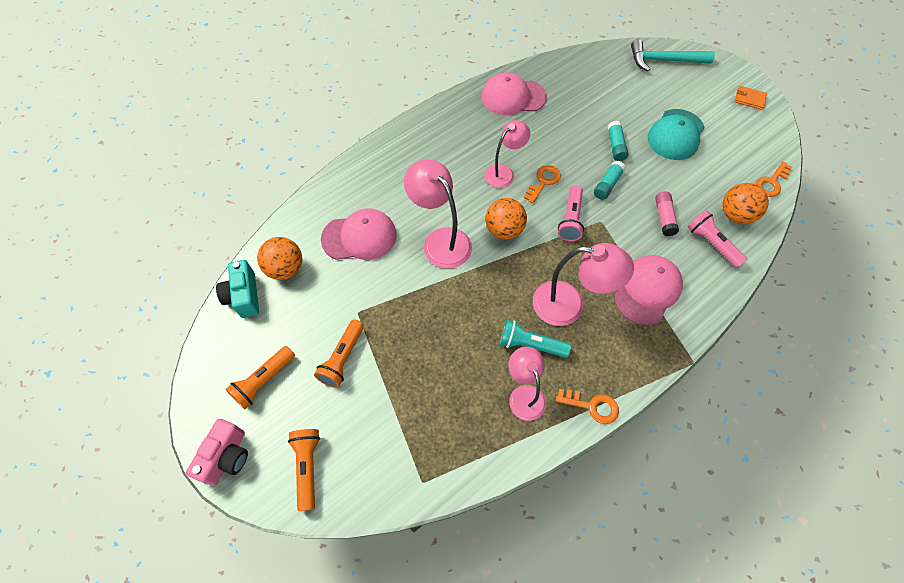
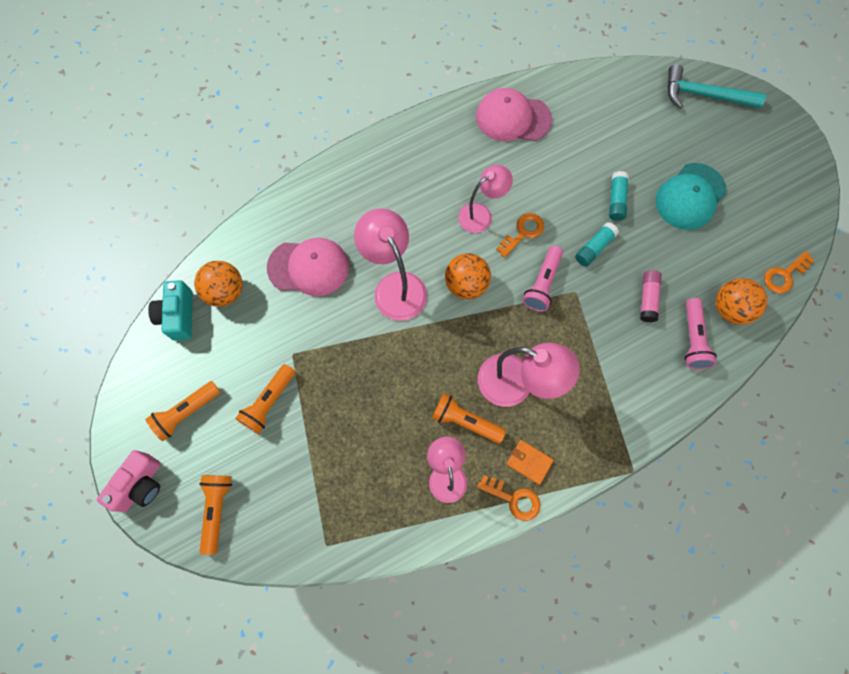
camera: 10 degrees right, 10 degrees up
(530, 344) = (465, 421): turquoise flashlight -> orange flashlight
(647, 290) = (605, 382): pink cap -> none
(711, 244) = (692, 339): pink flashlight -> pink flashlight turned 150 degrees counterclockwise
(749, 99) = (792, 163): orange wallet -> orange wallet (529, 462)

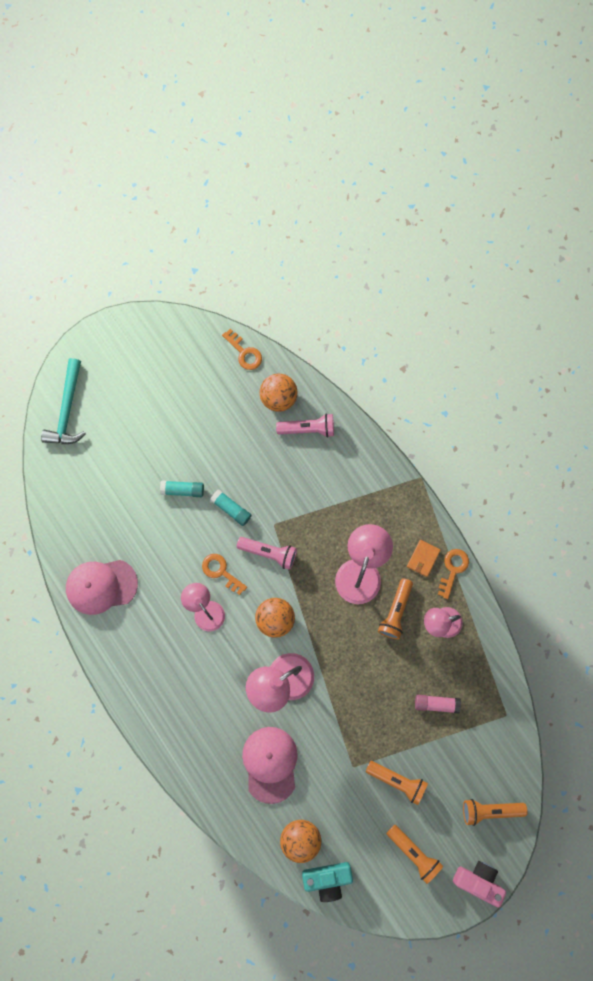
camera: 95 degrees left, 5 degrees up
(513, 118) = (101, 586): pink cap -> pink cap turned 75 degrees clockwise
(647, 299) = (275, 464): pink glue stick -> pink glue stick (436, 704)
(690, 197) = (175, 426): turquoise cap -> none

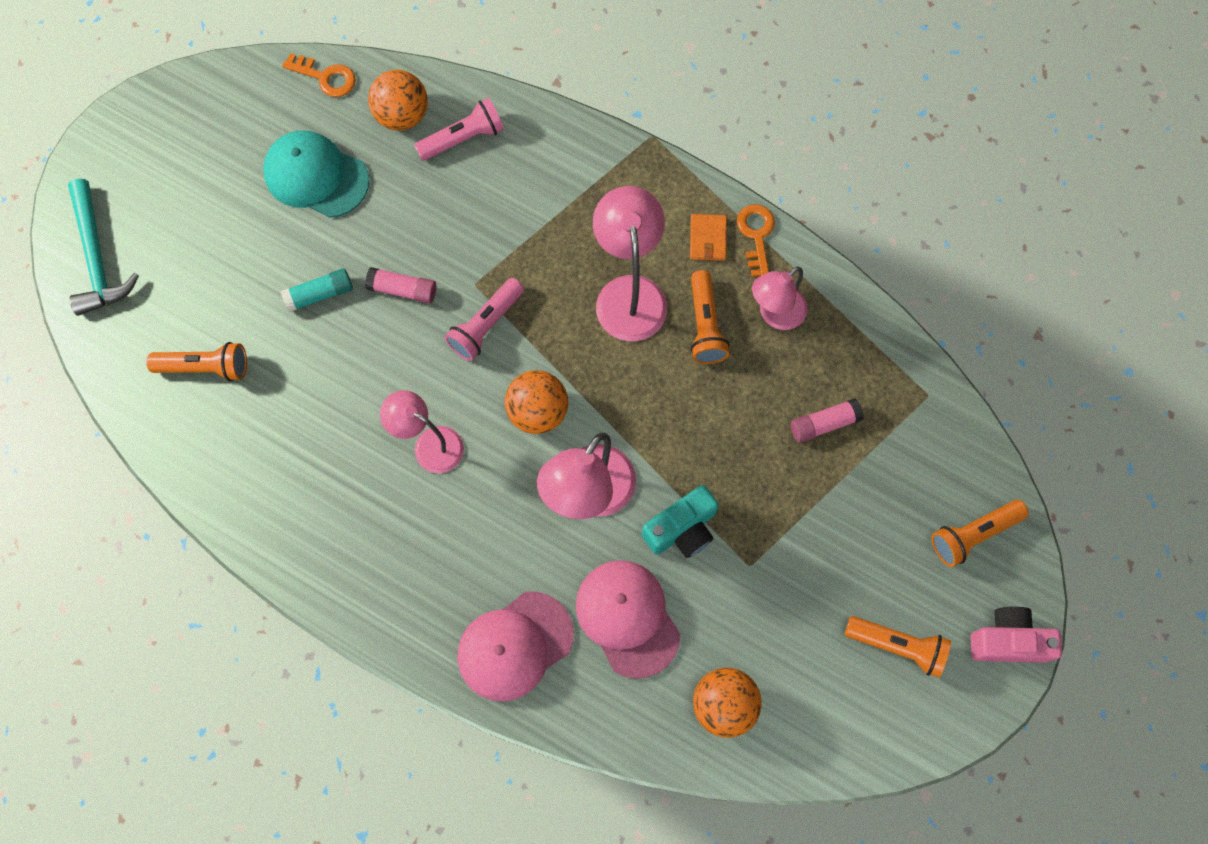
camera: 25 degrees left, 5 degrees down
(101, 586) = (257, 479): pink cap -> pink cap (515, 646)
(212, 414) = (316, 176): none -> turquoise cap
(221, 571) = (427, 381): orange key -> none
(231, 509) = (403, 290): turquoise glue stick -> pink glue stick
(269, 553) = (486, 325): pink flashlight -> pink flashlight turned 135 degrees clockwise
(327, 879) = (791, 744): turquoise camera -> turquoise camera (682, 529)
(397, 781) = (823, 555): orange flashlight -> orange flashlight (205, 367)

